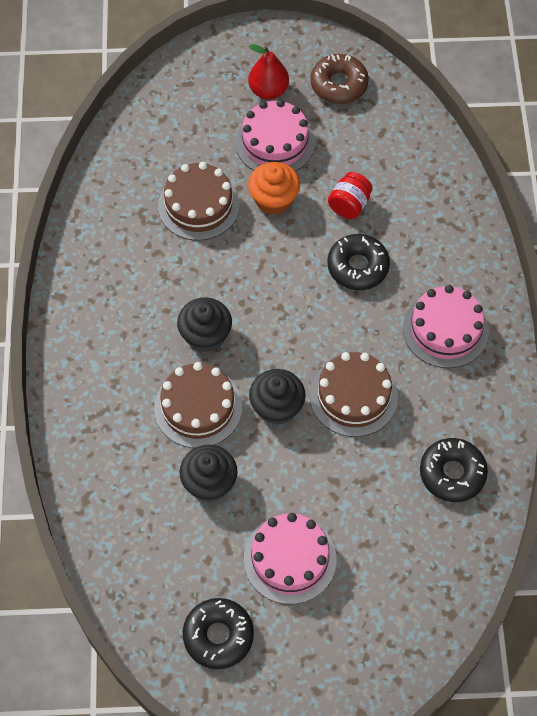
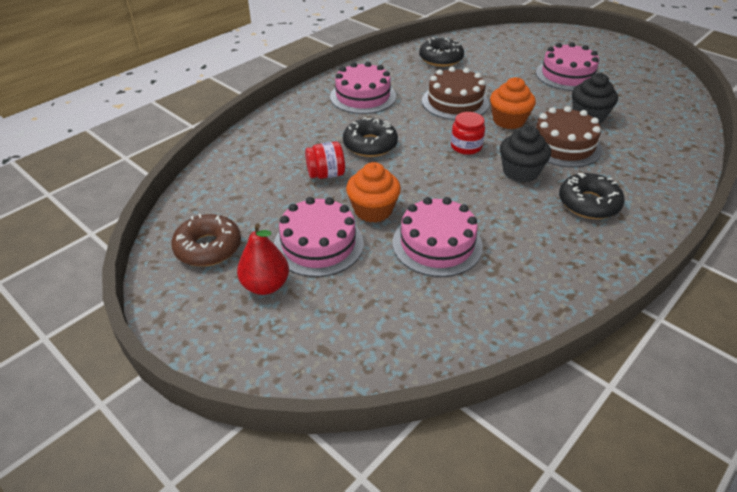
camera: 135 degrees left, 20 degrees down
(198, 205) = (437, 244): brown cake -> pink cake
(218, 636) = (636, 73): black donut -> black donut (588, 203)
(277, 407) = (508, 120): black cupcake -> orange cupcake
(278, 332) = (466, 146): none -> red jar

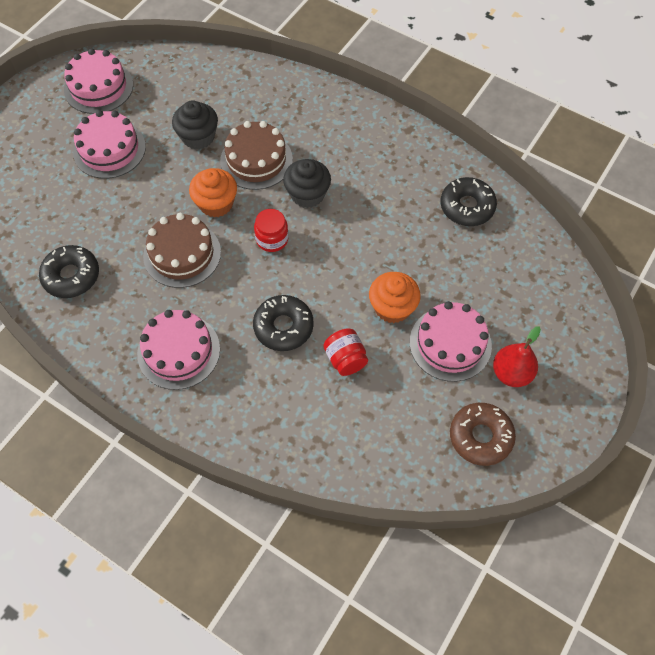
camera: 100 degrees left, 20 degrees up
(437, 244) = (425, 253): pink cake -> pink cake (98, 87)
(588, 203) = (344, 147): black donut -> black donut (467, 207)

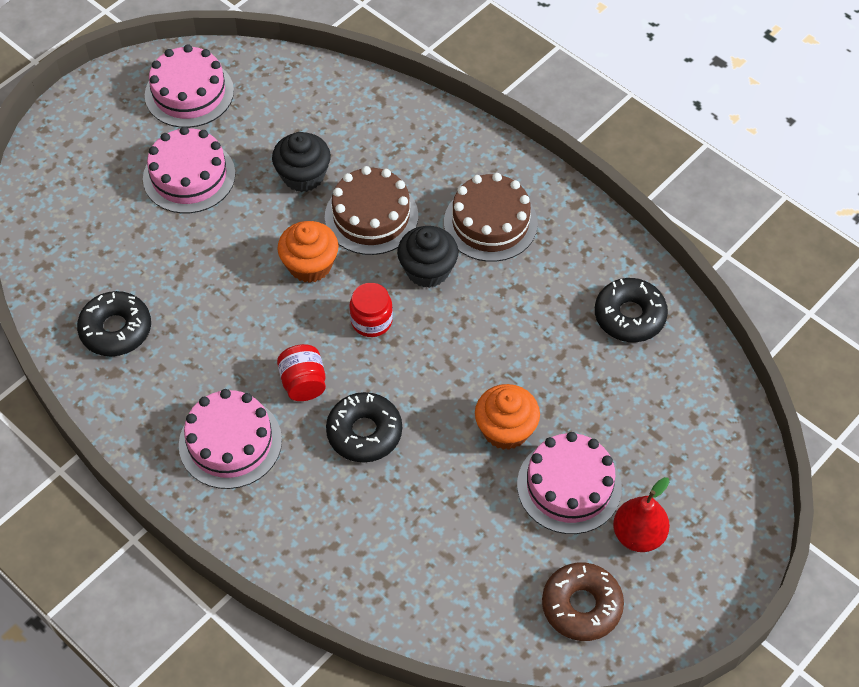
camera: 10 degrees right, 5 degrees down
(182, 254) = (256, 322): brown cake -> brown cake (490, 223)
(345, 359) = (433, 484): red jar -> red jar (303, 383)

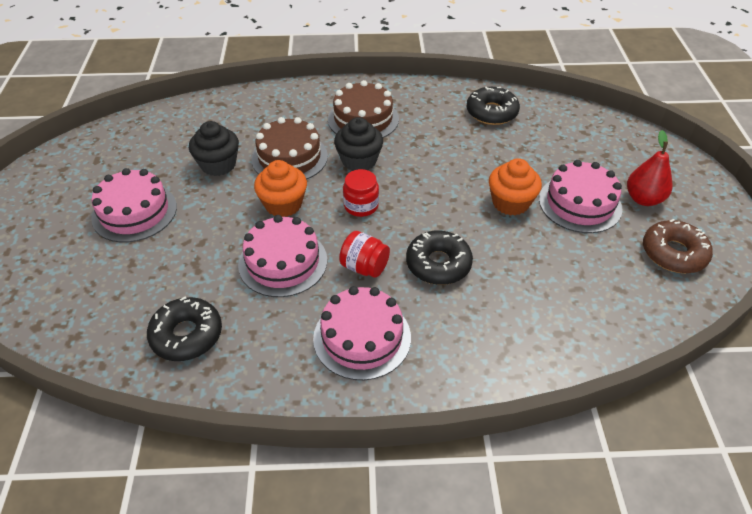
camera: 45 degrees left, 10 degrees down
(189, 93) = (79, 170): pink cake -> pink cake (283, 262)

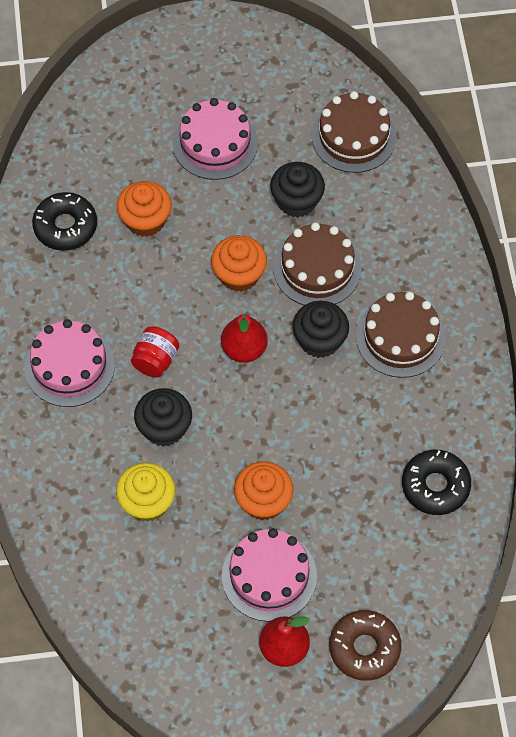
camera: 85 degrees right, 15 degrees up
(167, 129) = (354, 136): none -> brown cake
(202, 267) = (145, 220): none -> orange cupcake
(283, 262) = (157, 287): pink cake -> none
(361, 206) = (244, 349): red jar -> red pear
(438, 264) = (164, 428): black donut -> black cupcake
(517, 280) = (147, 502): none -> yellow cupcake
(673, 253) = (197, 665): brown donut -> brown donut (364, 648)

